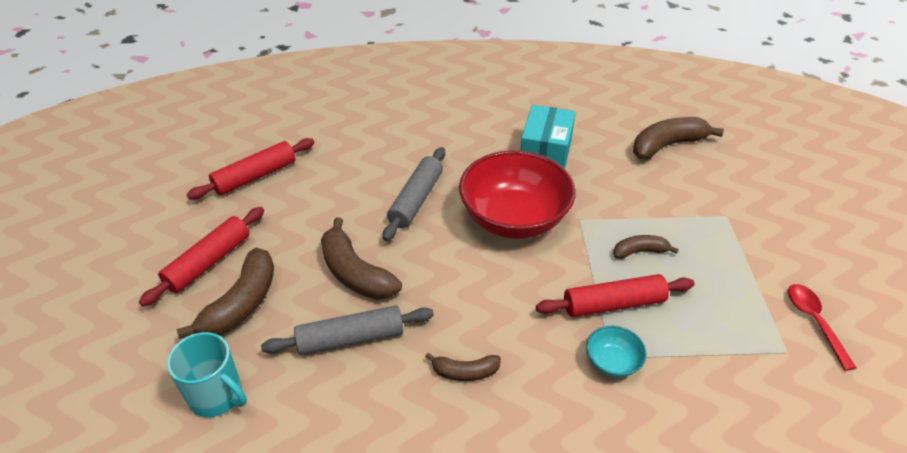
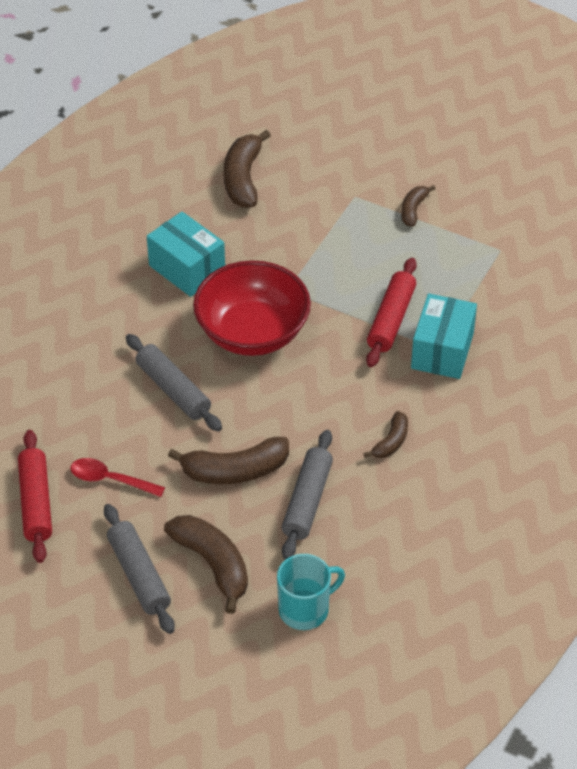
camera: 60 degrees left, 5 degrees up
(208, 262) = (138, 575): red rolling pin -> grey rolling pin
(612, 362) = (442, 351): turquoise bowl -> turquoise box
(640, 251) = (351, 272): brown banana -> brown banana (413, 210)
(814, 322) = (487, 218): red spoon -> red spoon (110, 480)

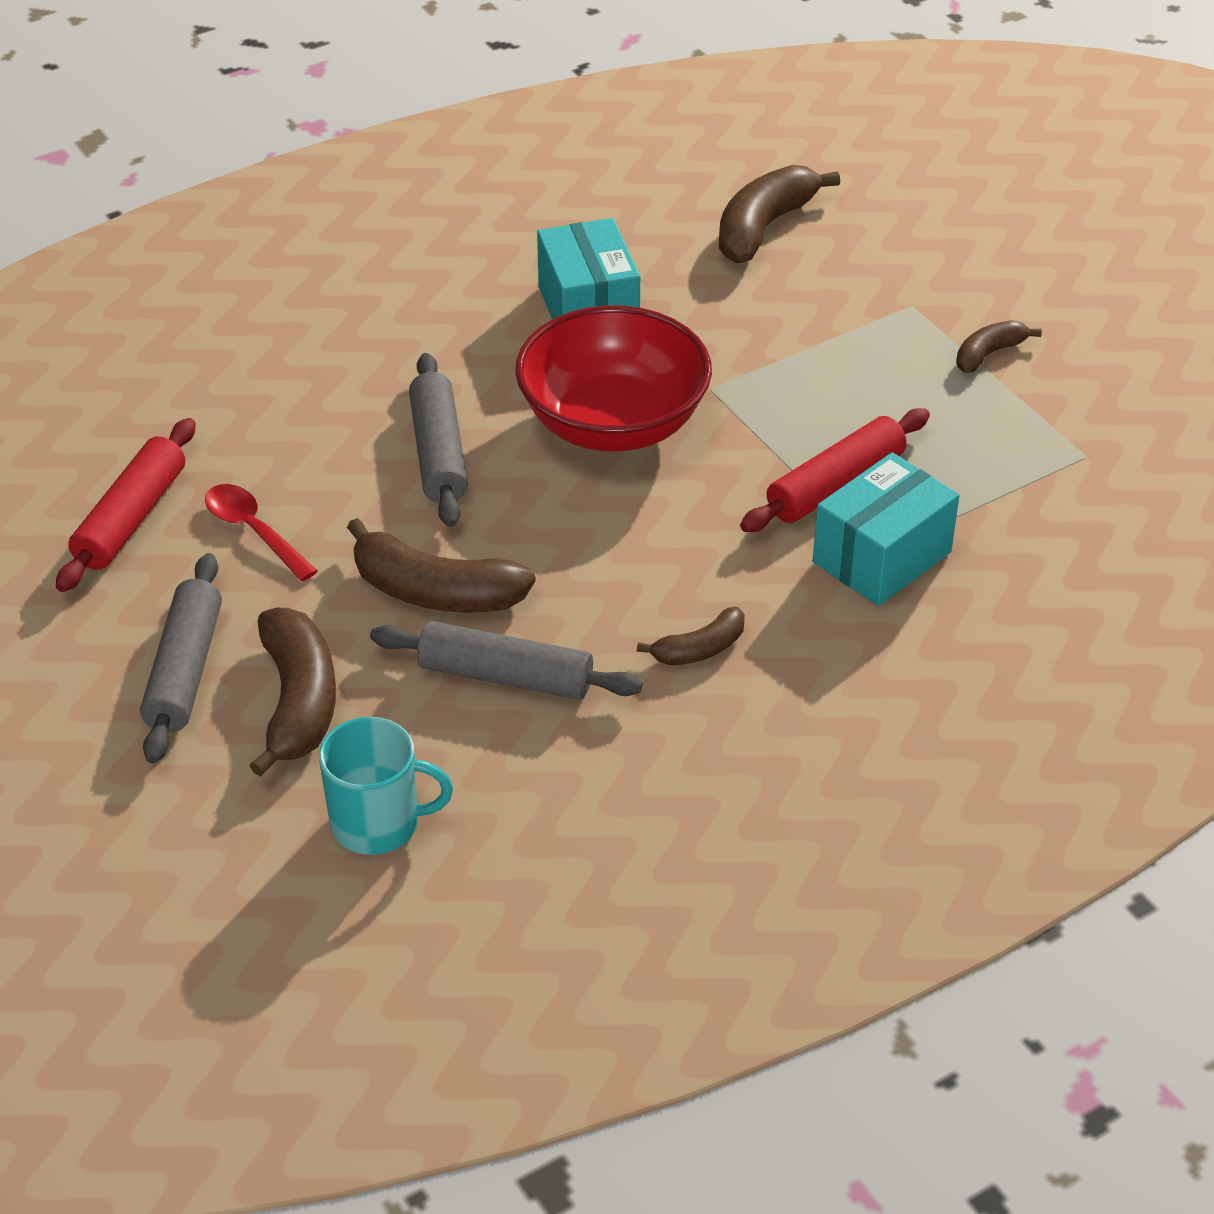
camera: 30 degrees right, 5 degrees down
(307, 501) = (505, 676): grey rolling pin -> grey rolling pin turned 60 degrees clockwise

